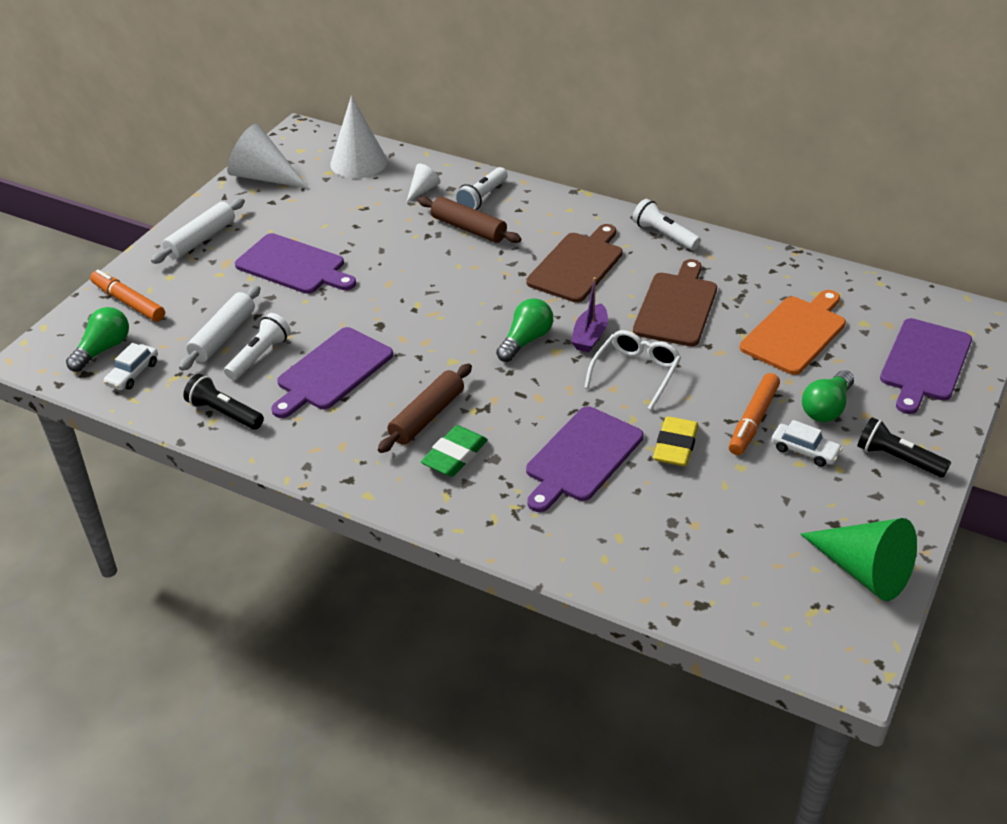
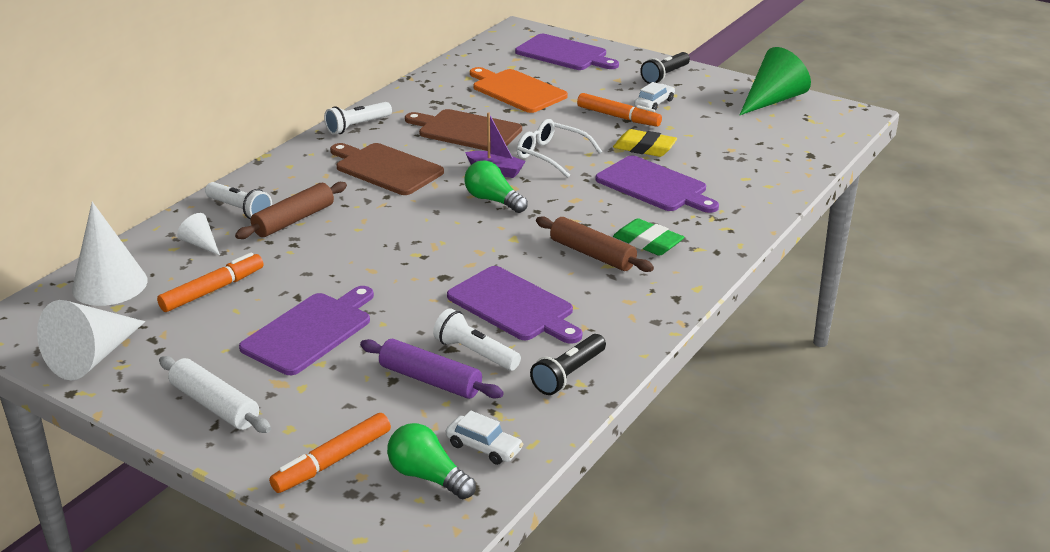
camera: 85 degrees left, 10 degrees down
(223, 336) = (430, 380): white rolling pin -> purple rolling pin
(352, 209) = (212, 290): none -> orange marker
(826, 408) = (608, 91): green light bulb -> none

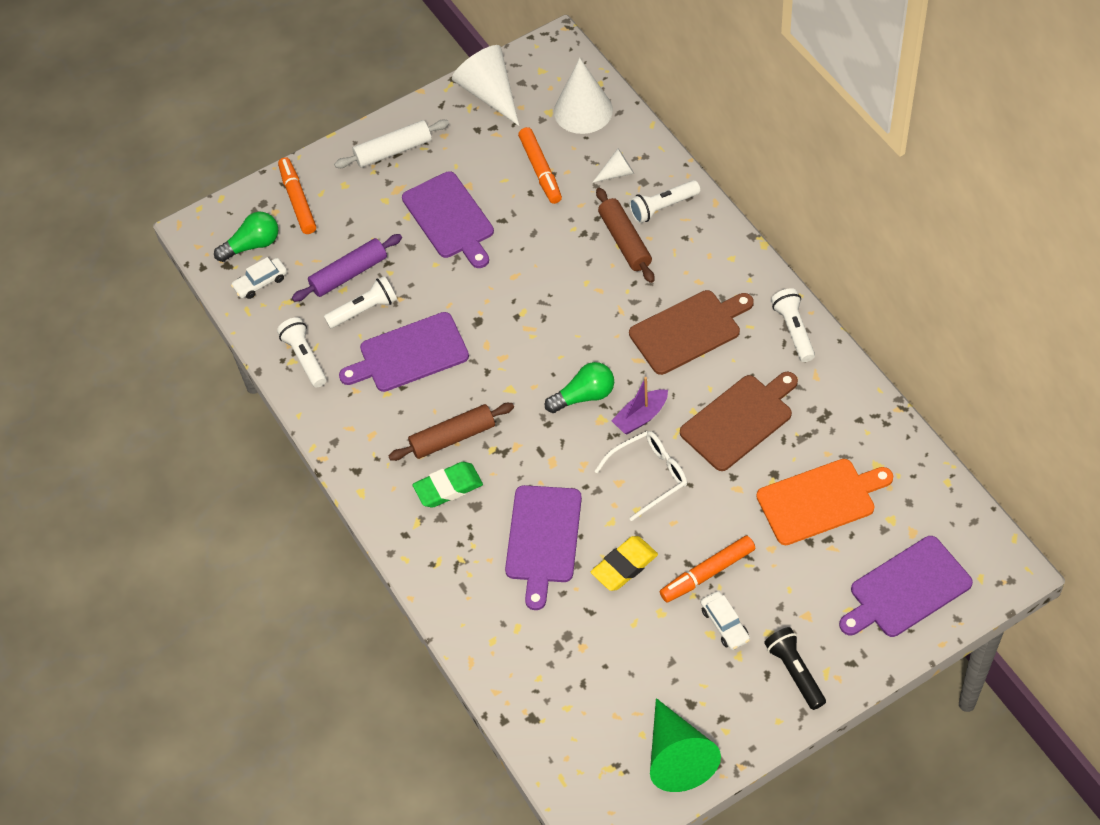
camera: 120 degrees right, 25 degrees up
(568, 374) = (305, 358): black flashlight -> white flashlight
(654, 186) = (543, 539): purple cutting board -> purple cutting board turned 60 degrees counterclockwise

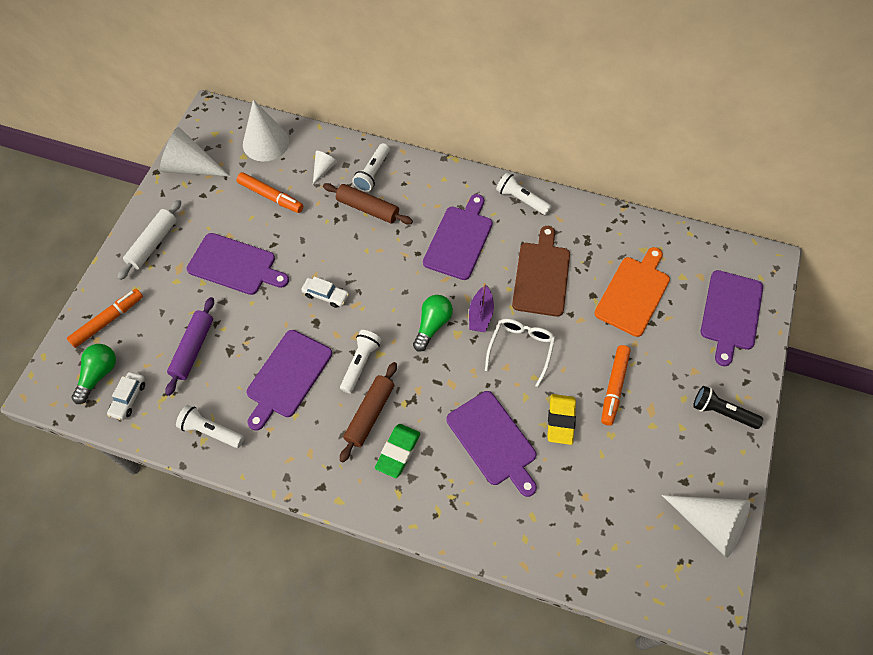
camera: 45 degrees left, 5 degrees up
(298, 200) = (108, 321): orange marker -> orange marker turned 105 degrees clockwise
(364, 310) = (226, 367): white flashlight -> white flashlight (360, 364)
(677, 756) = (710, 524): green cone -> white cone
(688, 330) = (459, 240): brown cutting board -> purple cutting board
(724, 624) = (655, 413): white car -> white car (325, 295)

